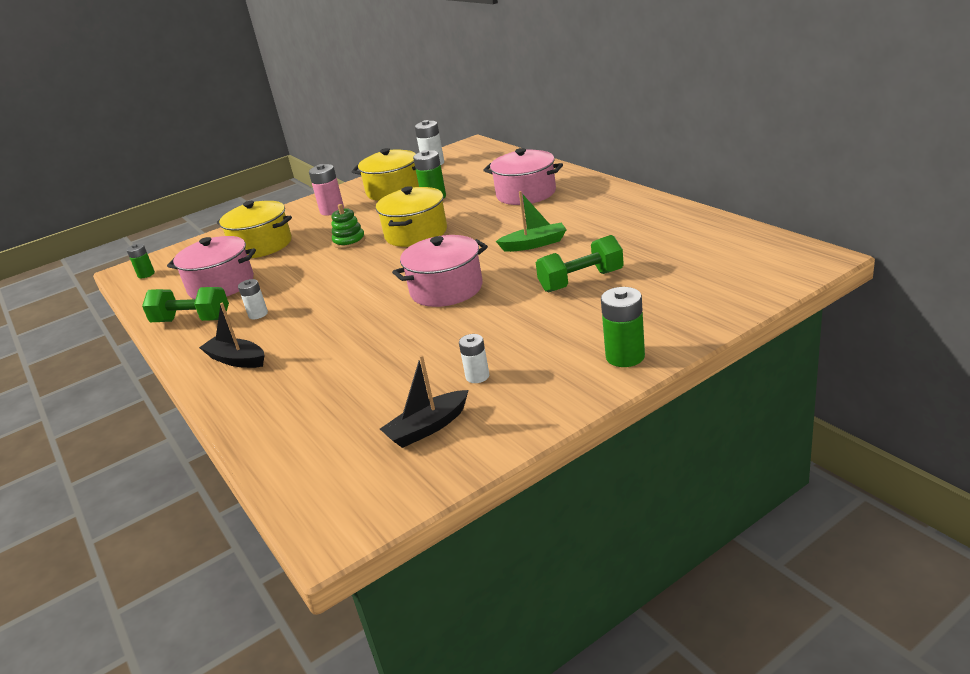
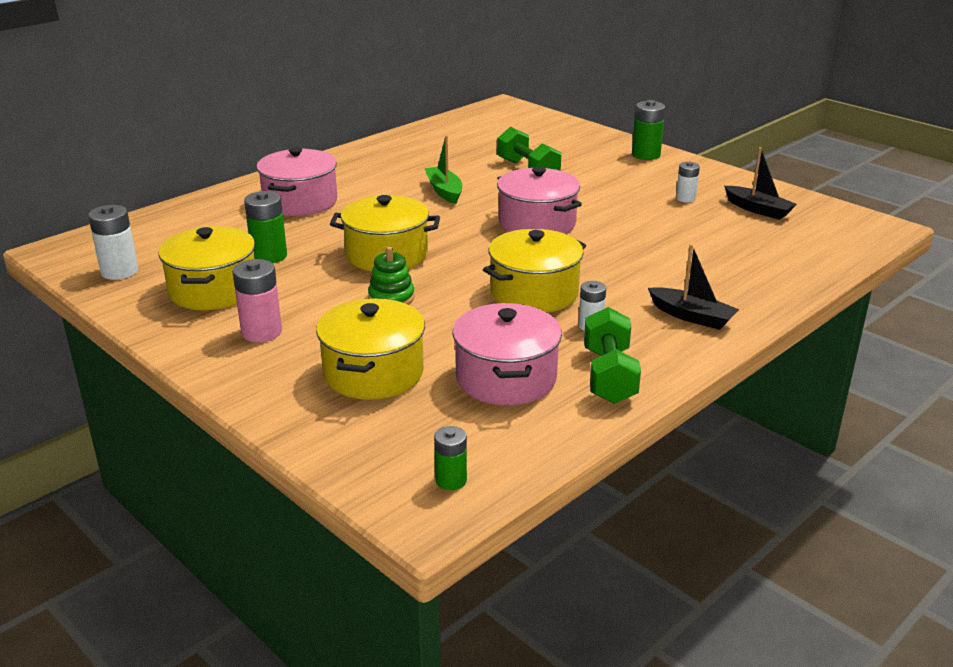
camera: 105 degrees left, 0 degrees up
(236, 360) = (692, 316): black boat -> black boat turned 75 degrees counterclockwise
(321, 291) = (534, 293): none -> yellow pot

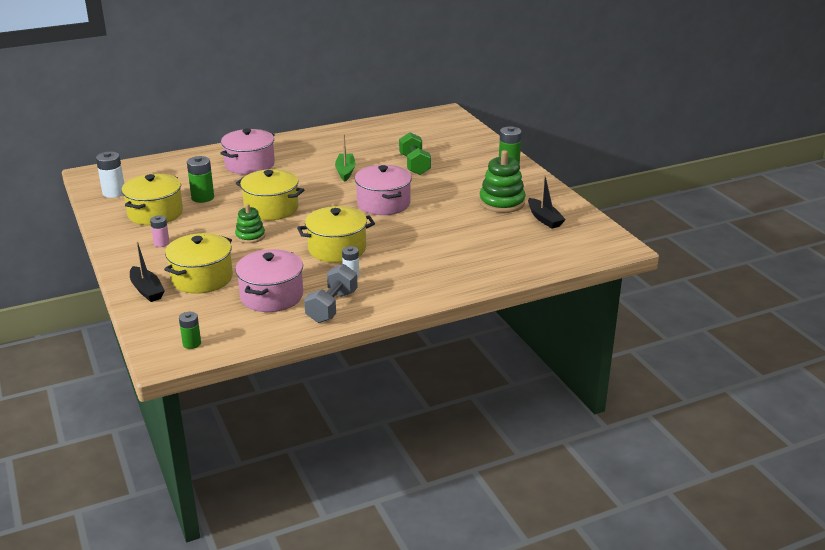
camera: 20 degrees right, 0 degrees up
(261, 332) = (161, 243): pink battery -> pink battery, size x0.63
(609, 376) = (332, 307): green dumbbell -> grey dumbbell
(685, 198) = (502, 202): white battery -> green stacking toy
(692, 316) = (419, 282): black boat -> black boat (147, 290)

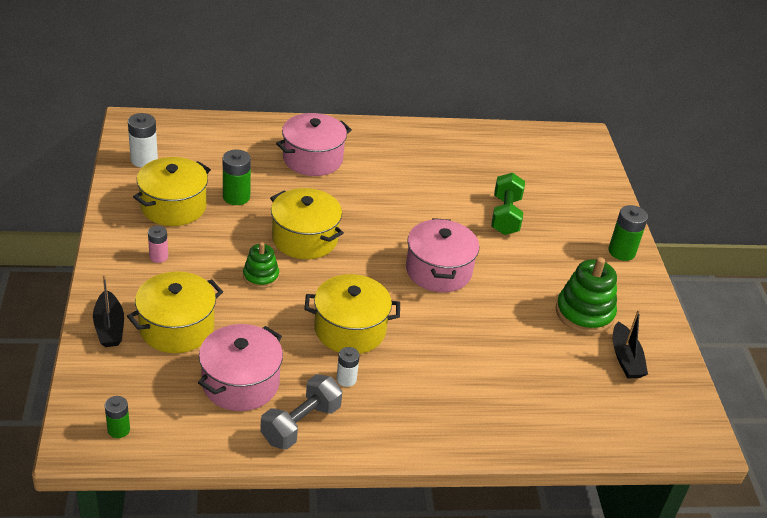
camera: 15 degrees right, 10 degrees up
(345, 171) = (418, 202): green boat -> none

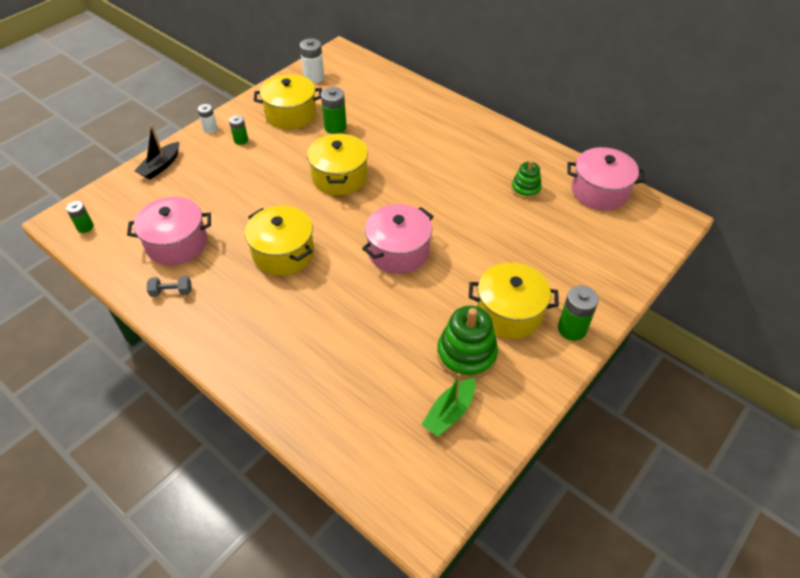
camera: 50 degrees right, 10 degrees up
(158, 257) = (241, 140): pink battery -> green battery
(177, 328) = (191, 188): yellow pot -> yellow pot (509, 312)
(261, 276) = (279, 185): green stacking toy -> green stacking toy (525, 189)
(301, 424) = (171, 292): grey dumbbell -> grey dumbbell, size x0.57
(312, 159) = (419, 127): pink pot -> pink pot (599, 191)
(346, 379) = (235, 283): white battery -> white battery (210, 129)
(505, 216) = (508, 242): green dumbbell -> none
(625, 359) = (449, 412): black boat -> green boat

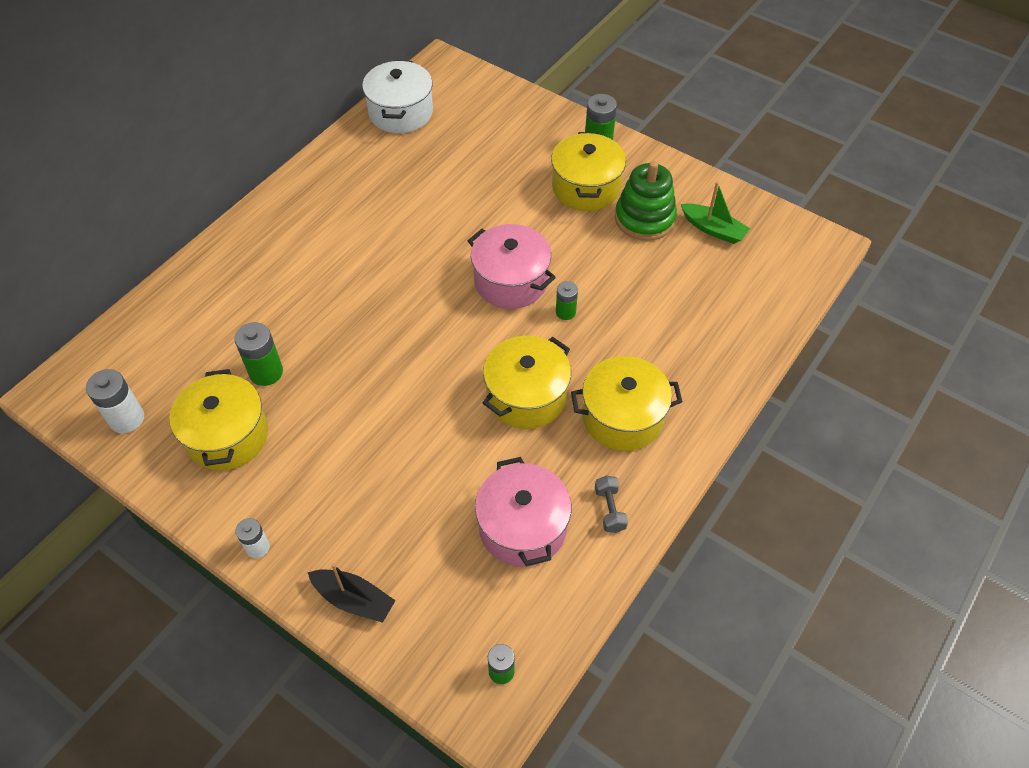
camera: 95 degrees left, 5 degrees up
(241, 140) = (290, 494): green battery -> green battery (565, 312)
(339, 177) = (378, 354): yellow pot -> yellow pot (622, 417)
(525, 189) = (398, 171): green stacking toy -> none
(599, 191) = (401, 112): pink pot -> white pot

